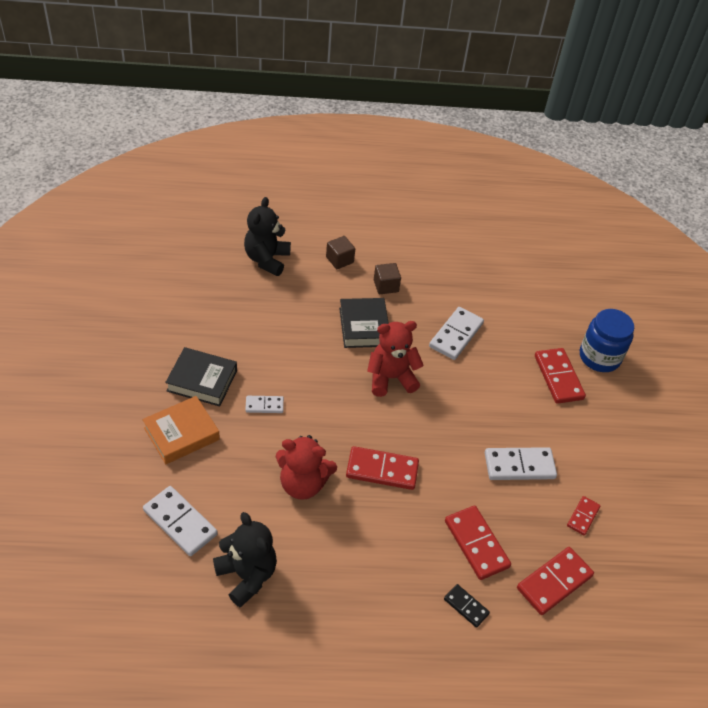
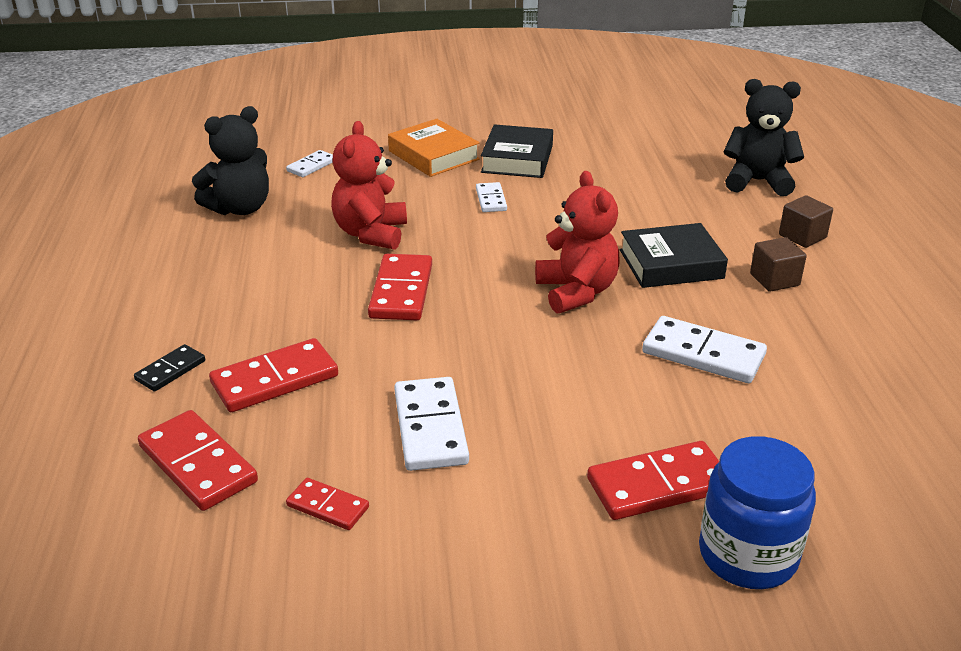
camera: 90 degrees right, 15 degrees down
(180, 522) = (311, 166): white domino -> white domino, size x0.57

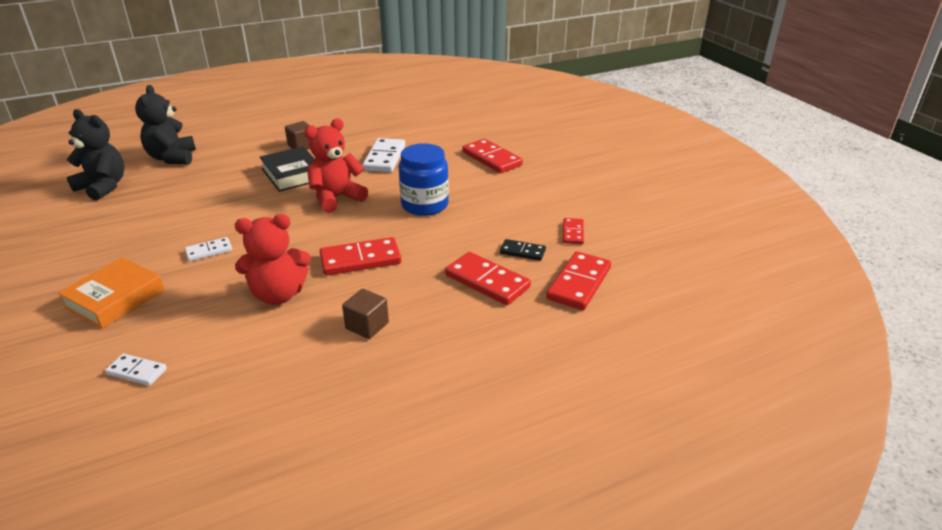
camera: 110 degrees left, 0 degrees up
(170, 370) = (506, 330): black domino -> black domino (522, 252)
(240, 208) = (242, 389): black teddy bear -> black teddy bear (103, 187)
(430, 427) = (493, 218): white domino -> none
(517, 159) = (128, 253): black book -> none
(747, 555) = (518, 139): blue jar -> blue jar (424, 205)
(802, 236) = (248, 142): brown cube -> brown cube (367, 326)

